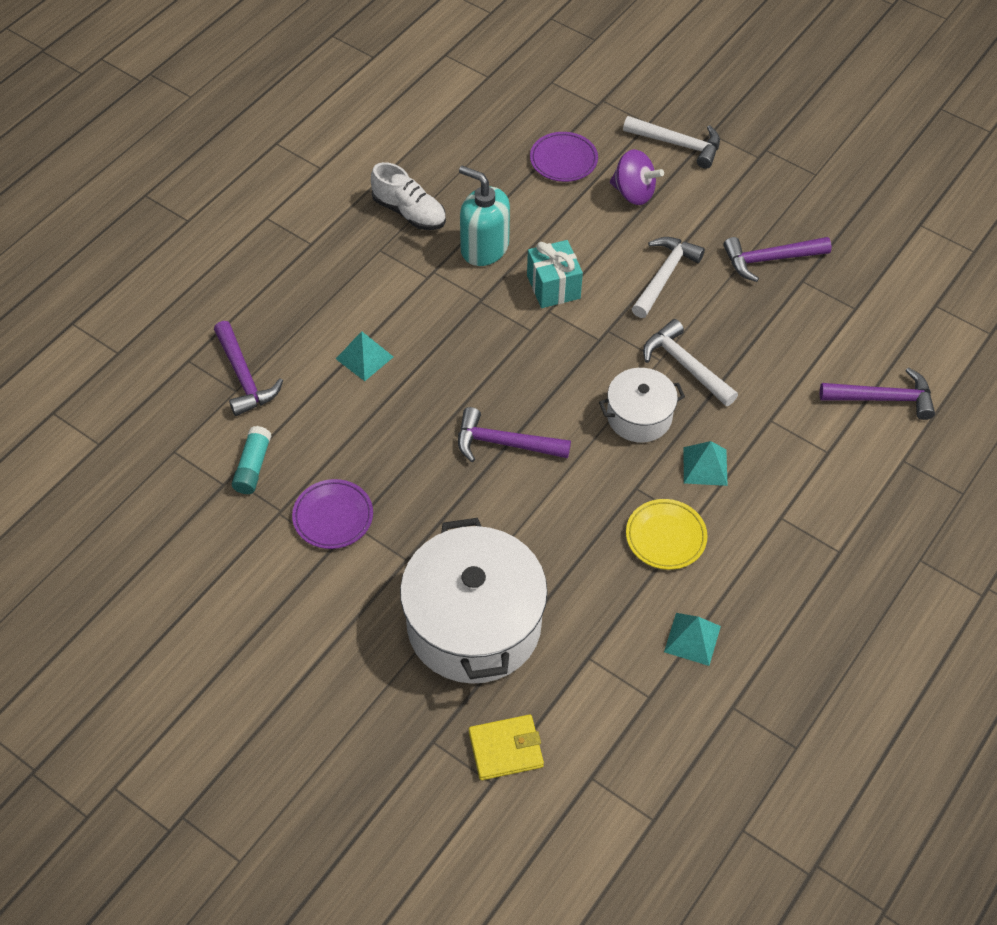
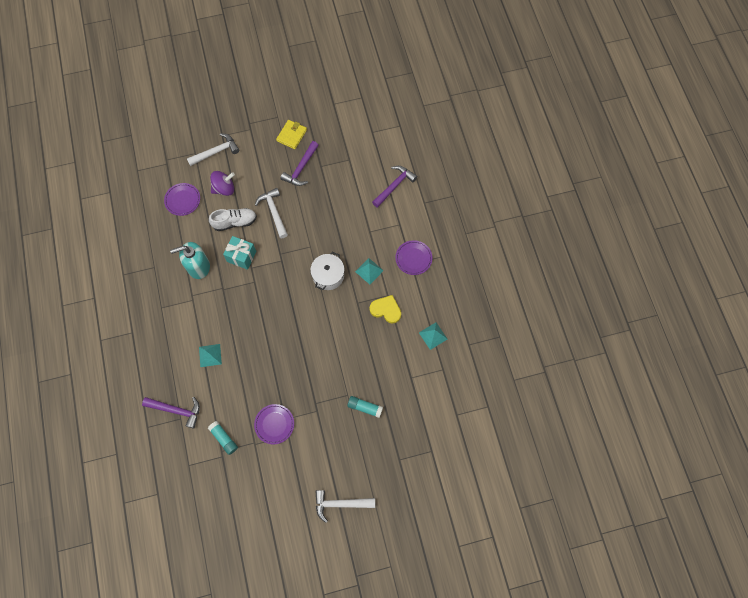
camera: 50 degrees left, 15 degrees up
(409, 212) = (152, 281): white shoe -> white shoe (235, 222)
(474, 624) = (365, 407): white pot -> turquoise glue stick
(504, 443) = (297, 334): purple hammer -> none
(506, 749) = (423, 436): yellow wallet -> yellow wallet (292, 135)
(665, 537) = (386, 310): yellow plate -> yellow heart
(685, 365) = (320, 240): white hammer -> white hammer (340, 504)
(793, 514) = (413, 258): none -> purple plate

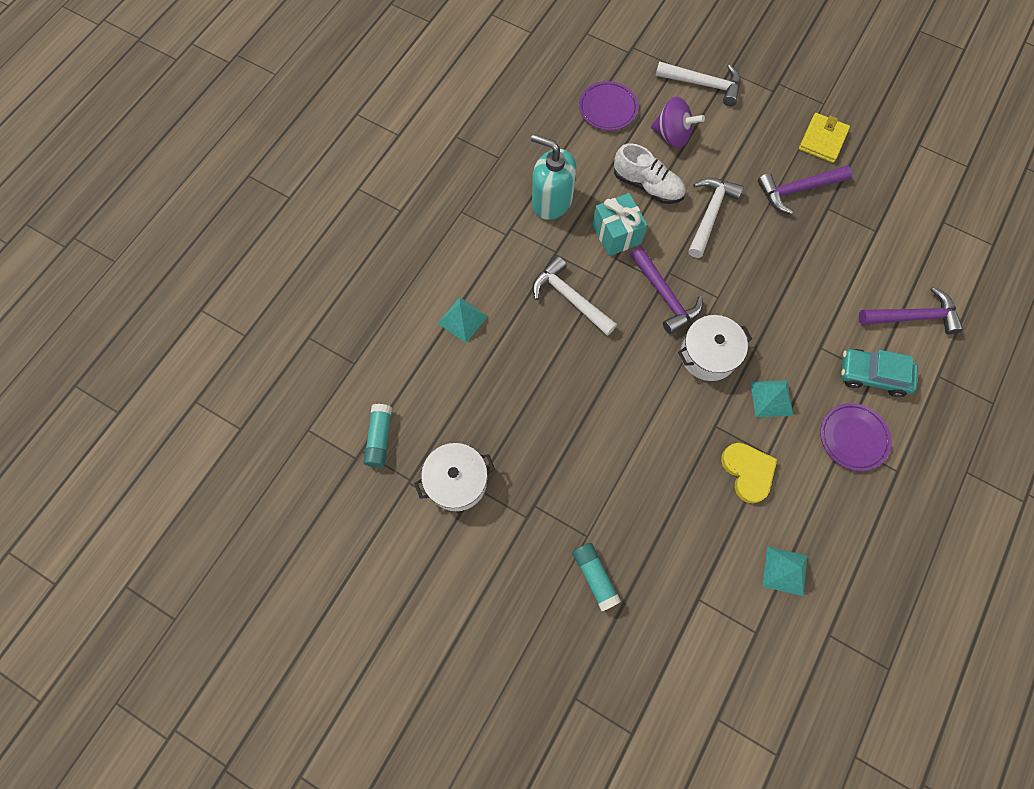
camera: 45 degrees right, 0 degrees up
(177, 410) = (360, 349): purple hammer -> purple hammer (665, 296)
(274, 424) = (457, 481): purple plate -> white pot
(292, 135) = (822, 140): yellow wallet -> yellow wallet turned 45 degrees counterclockwise
(340, 504) = (439, 675): white hammer -> white hammer (569, 298)
(399, 225) = (872, 375): none -> turquoise car

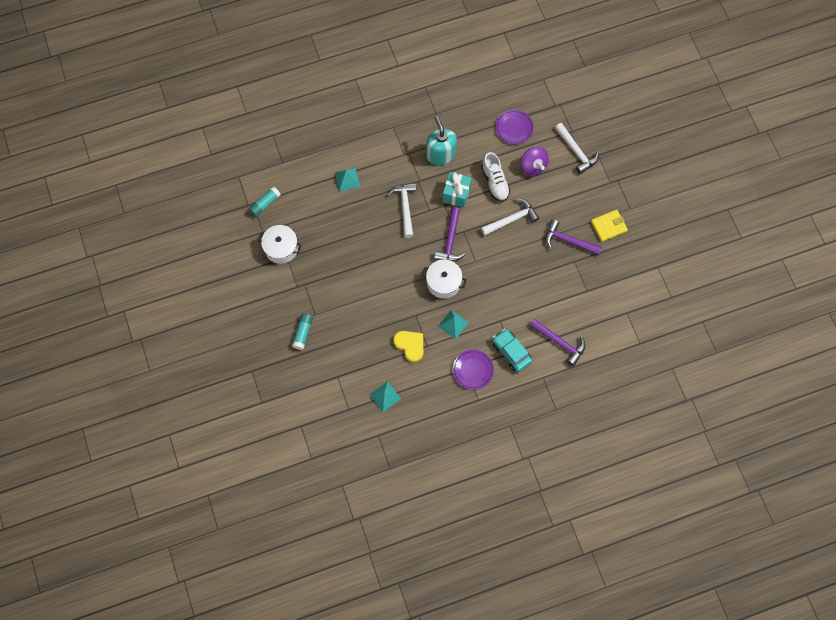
camera: 40 degrees right, 0 degrees up
(748, 472) = (410, 345): yellow heart -> yellow heart turned 60 degrees counterclockwise

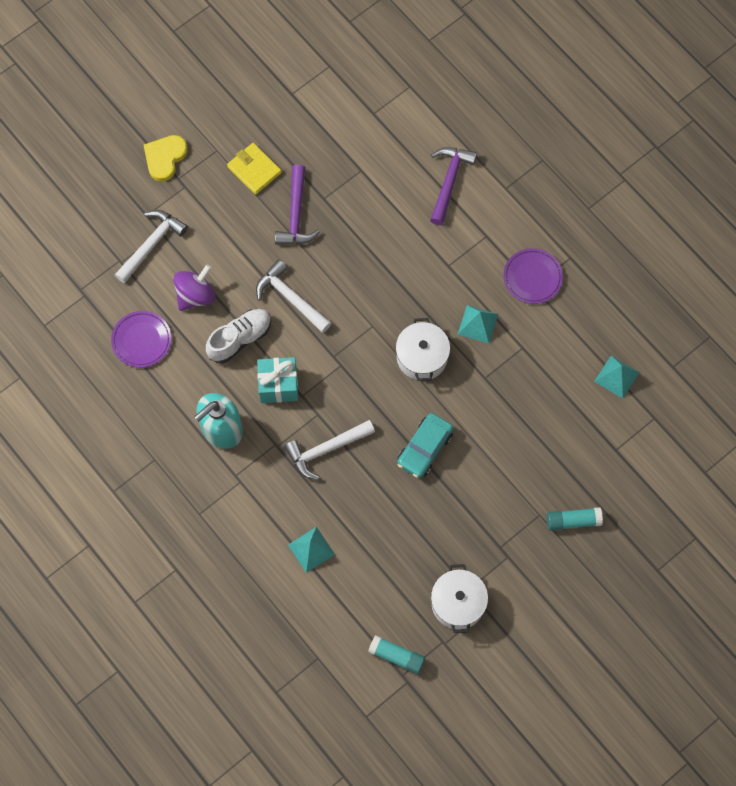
camera: 110 degrees left, 0 degrees up
(410, 345) = (531, 369): yellow heart -> yellow heart (165, 158)
(450, 240) = (354, 369): purple hammer -> none
(511, 352) = (487, 237): turquoise car -> turquoise car (424, 448)

